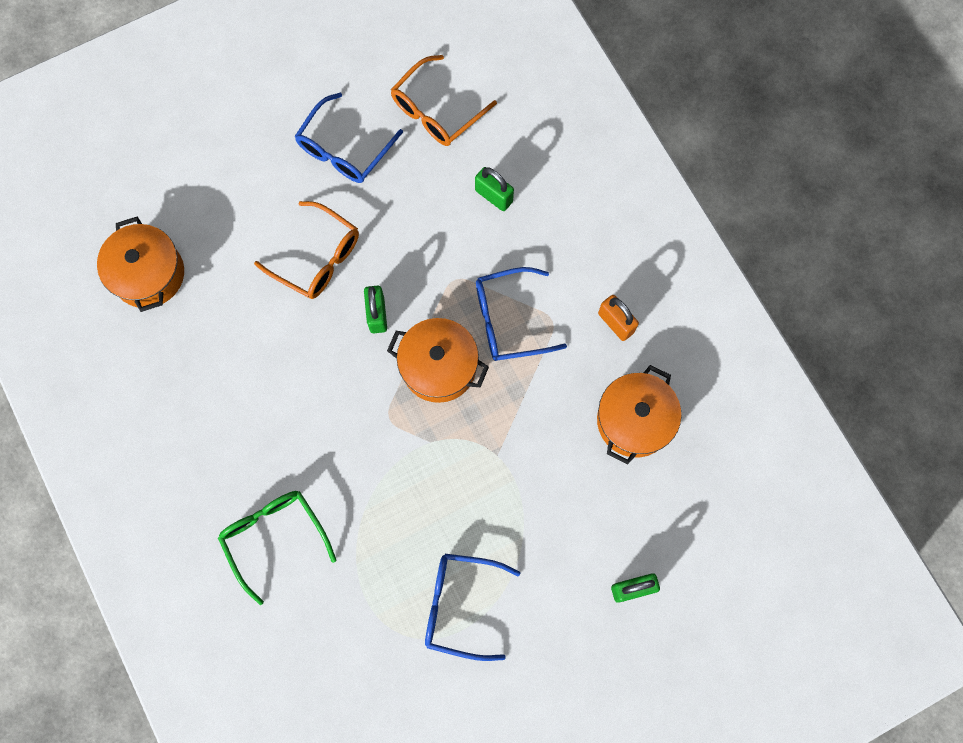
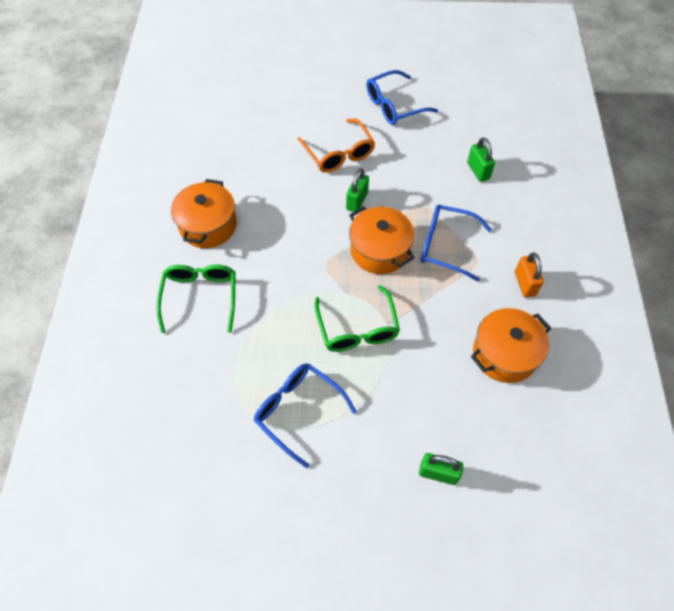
camera: 30 degrees right, 15 degrees down
(148, 274) = (230, 116): orange pot -> orange pot (208, 225)
(437, 110) = (467, 110): orange glasses -> none
(467, 476) = (357, 328): none -> green glasses

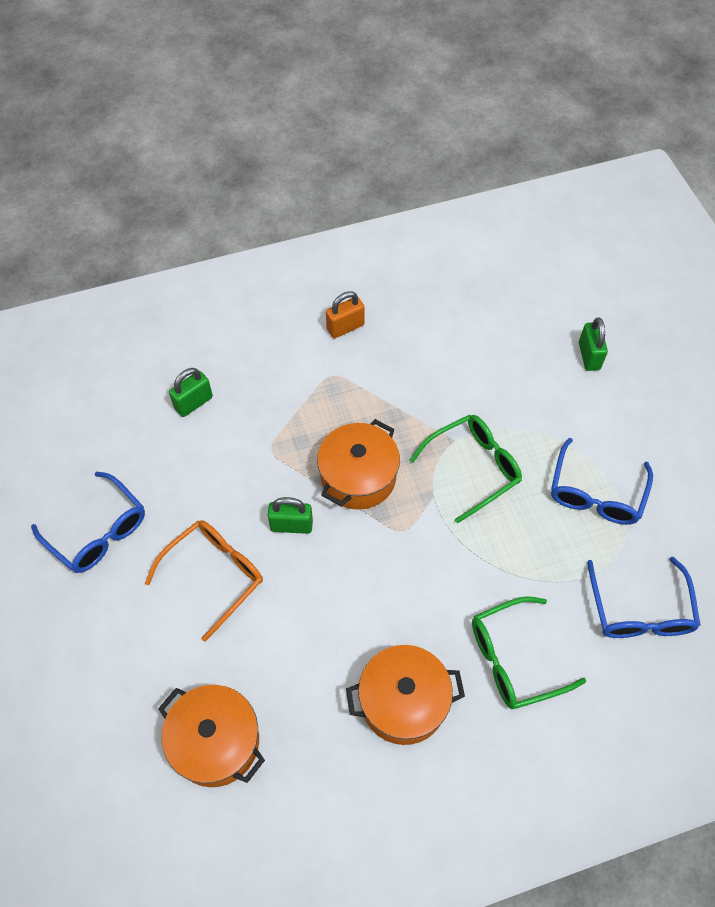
camera: 110 degrees left, 0 degrees up
(447, 246) = (323, 409): blue glasses -> blue glasses (639, 609)
(504, 354) = (438, 329): orange pot -> orange pot (216, 742)

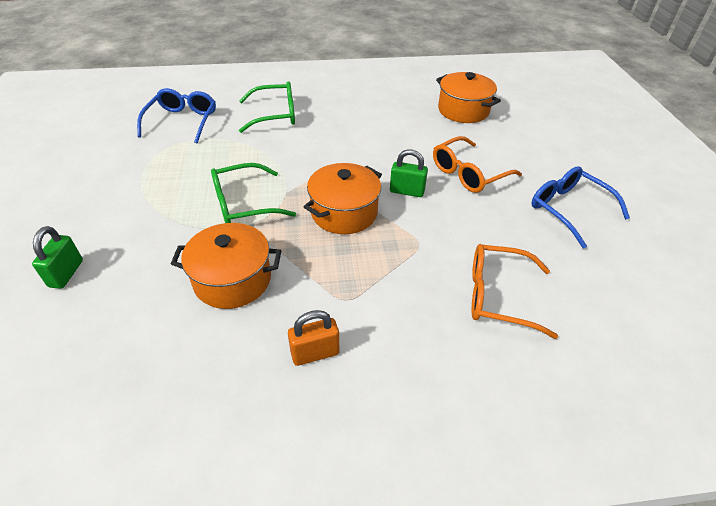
camera: 170 degrees left, 15 degrees down
(193, 403) = (499, 296): green padlock -> orange glasses
(403, 702) = (350, 109): orange pot -> orange pot (232, 280)
(596, 492) = (157, 176): blue glasses -> none

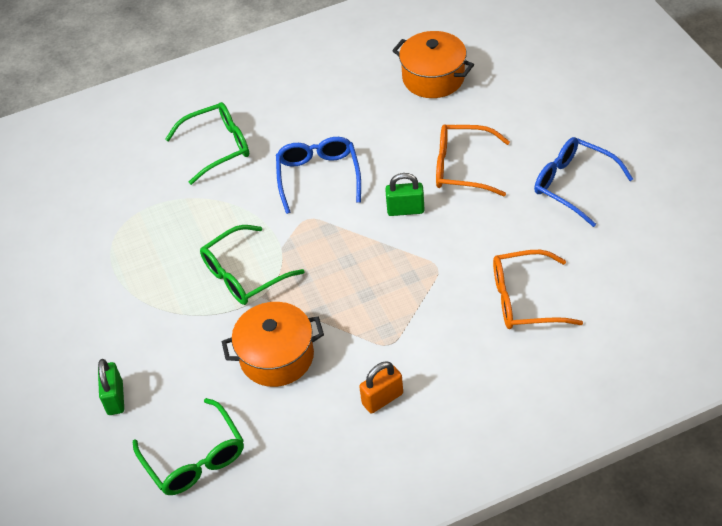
camera: 10 degrees left, 5 degrees up
(94, 354) = (194, 457): none -> green glasses
(182, 122) = (114, 189): blue glasses -> blue glasses (318, 177)
(344, 212) = (351, 254): orange pot -> none
(469, 173) = (463, 167): orange glasses -> orange glasses turned 60 degrees clockwise

